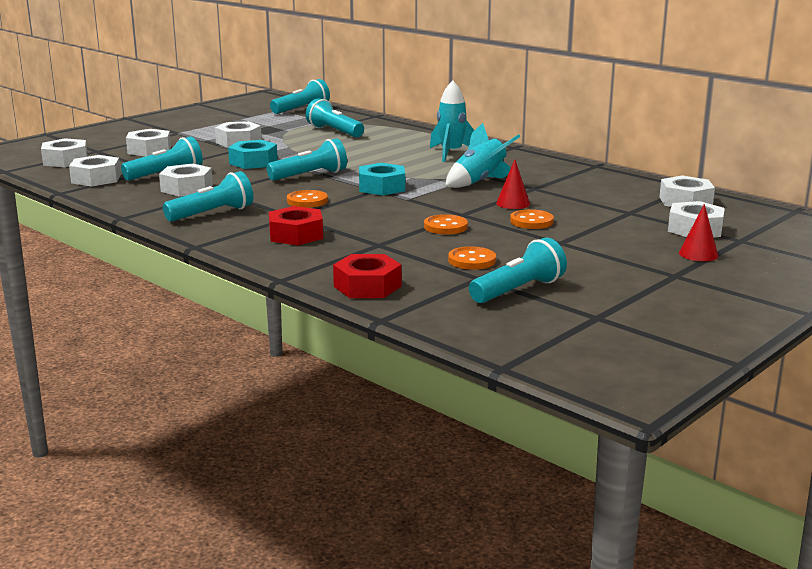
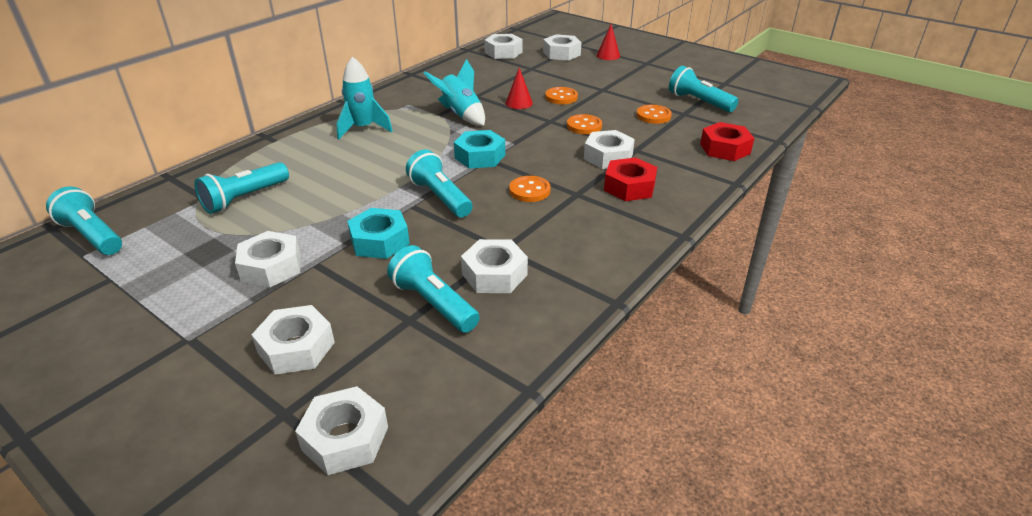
camera: 95 degrees left, 15 degrees up
(96, 179) = (455, 368): white nut -> white nut (608, 157)
(212, 214) = (585, 240): turquoise flashlight -> none

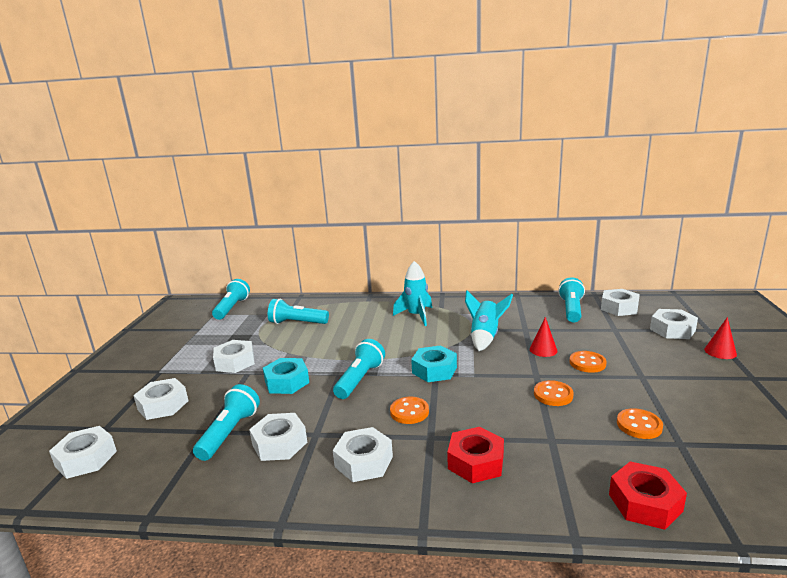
camera: 60 degrees right, 15 degrees down
(608, 157) = (515, 429): white nut -> white nut (363, 461)
(699, 102) = (727, 444): turquoise flashlight -> turquoise flashlight (571, 310)

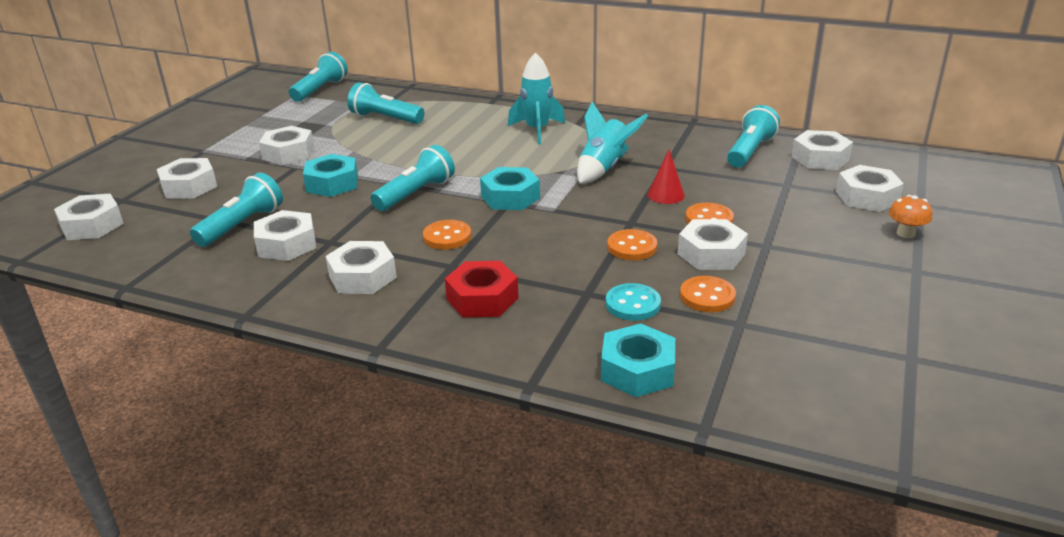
camera: 15 degrees right, 10 degrees up
(592, 443) = (632, 304): none -> turquoise button
(612, 390) = (711, 254): none -> white nut
(645, 502) = (637, 370): red nut -> turquoise nut
(720, 352) = (905, 233): red cone -> orange mushroom

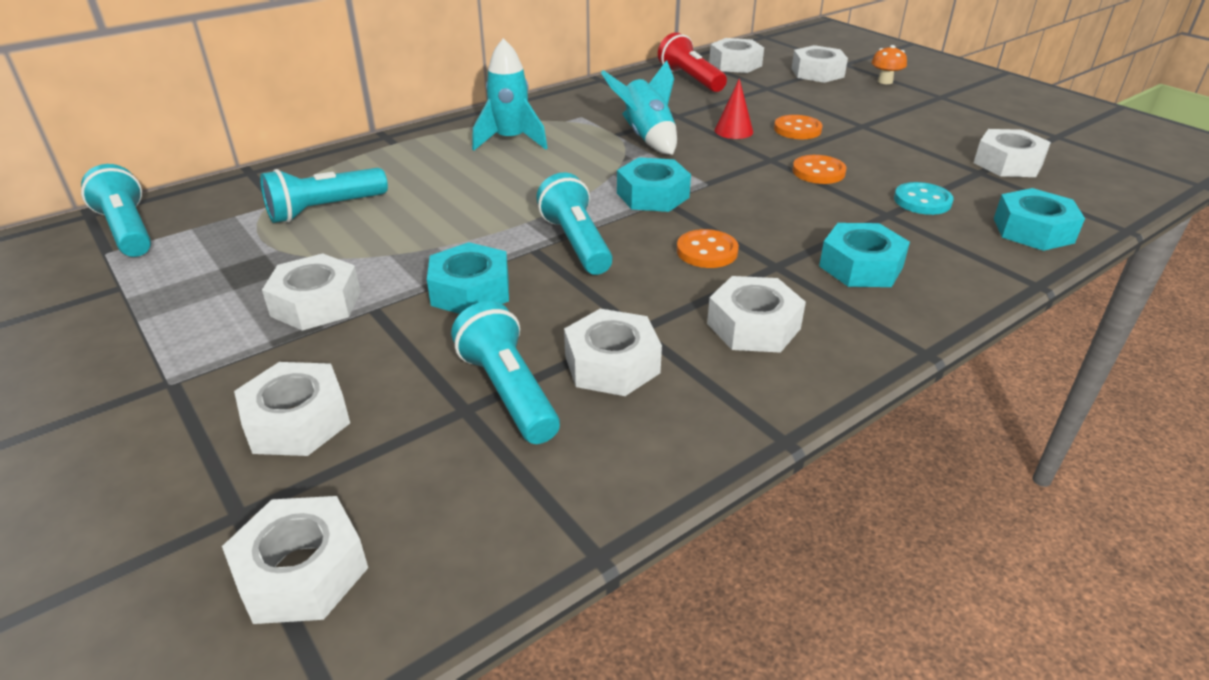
camera: 60 degrees left, 5 degrees up
(482, 298) = (861, 266): red nut -> turquoise nut
(707, 296) = (929, 169): orange button -> none
(711, 254) = (859, 147): white nut -> white nut (1008, 163)
(750, 151) = (690, 79): turquoise flashlight -> red flashlight

